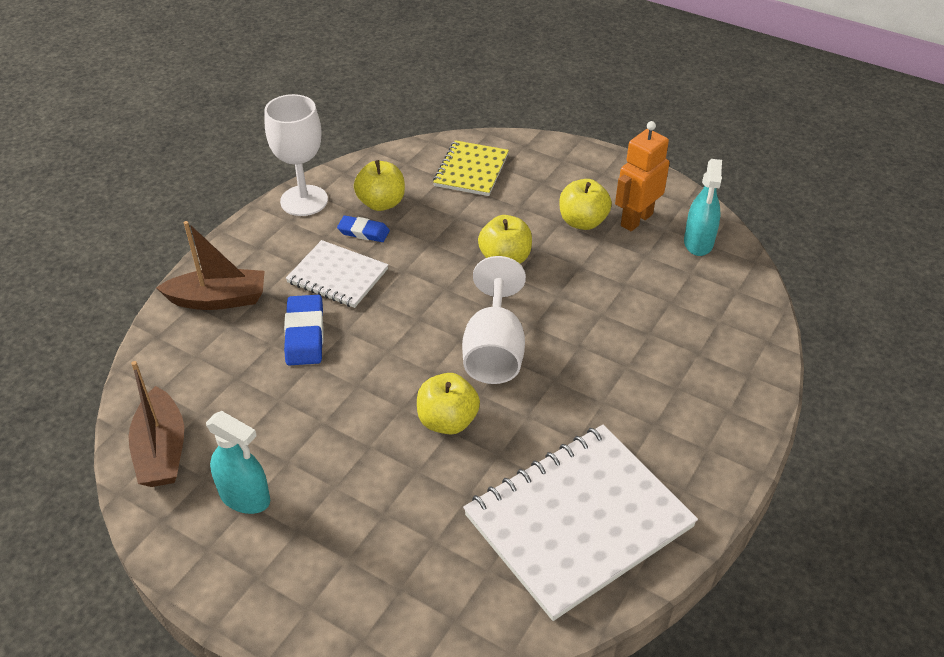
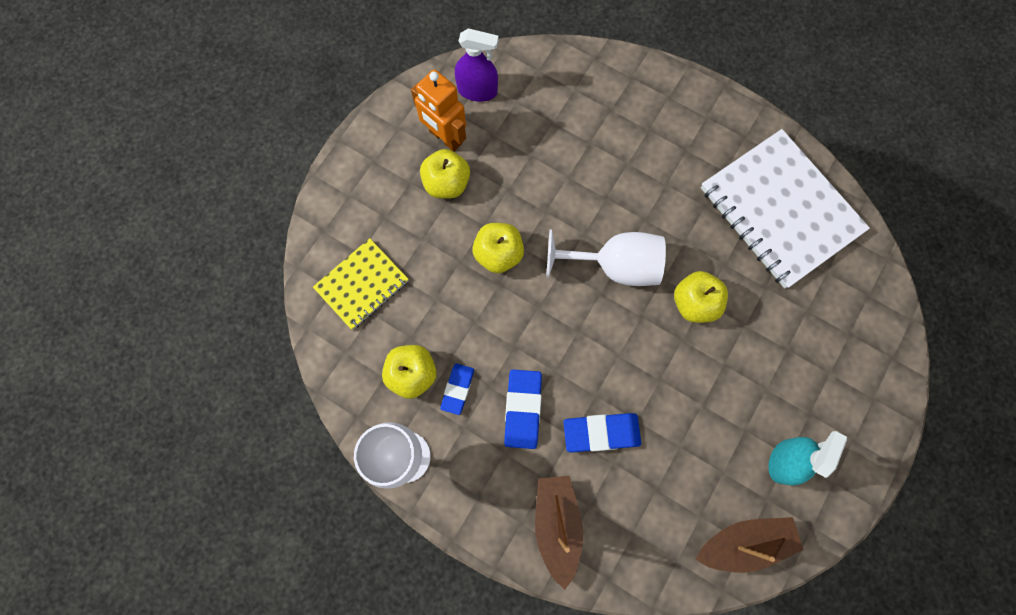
camera: 90 degrees left, 30 degrees up
(337, 276) = (523, 409): white notebook -> blue eraser
(471, 170) = (362, 284): yellow notebook -> yellow notebook turned 60 degrees counterclockwise
(698, 242) = (477, 90): turquoise spray bottle -> purple spray bottle

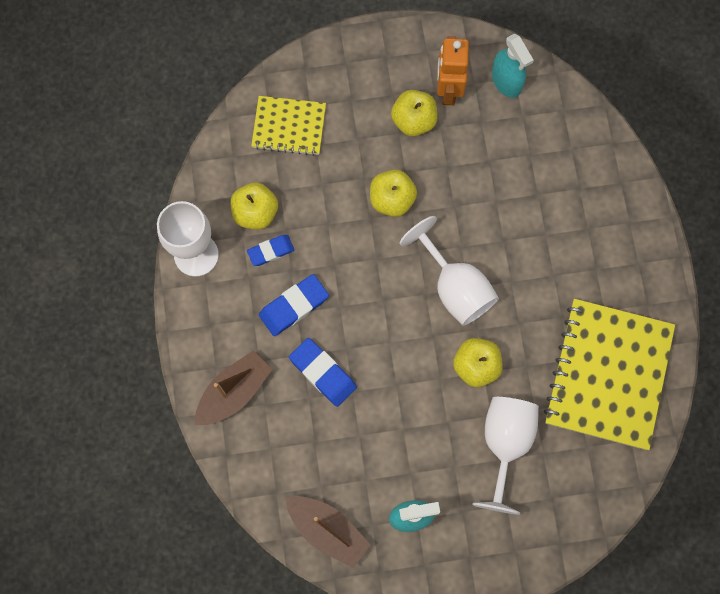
camera: 50 degrees right, 0 degrees up
(477, 90) = (506, 81): purple spray bottle -> turquoise spray bottle
(778, 333) = (505, 444): none -> white goblet
(780, 210) = (608, 375): white notebook -> yellow notebook

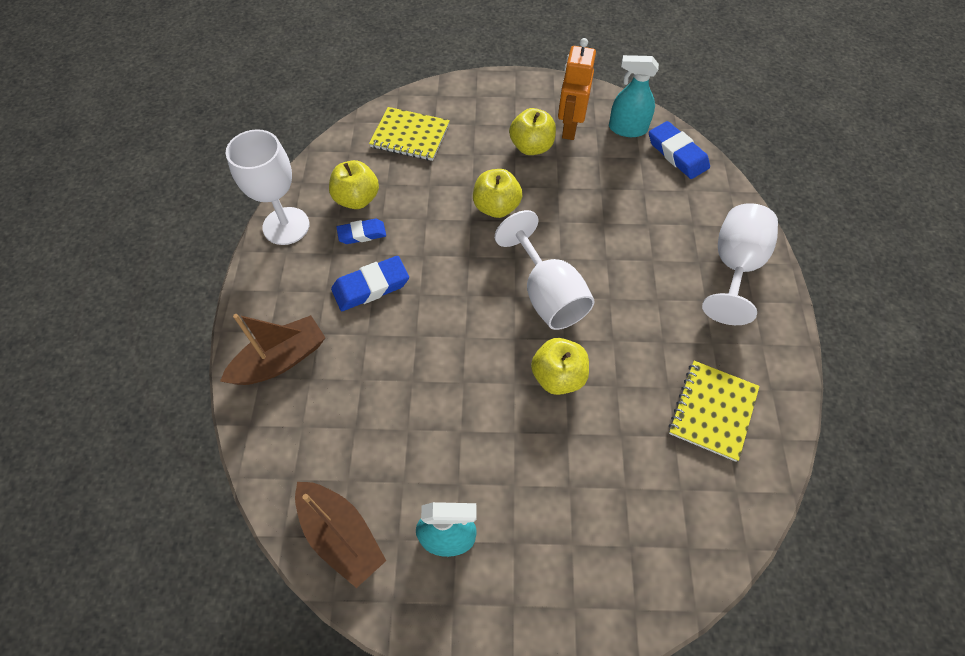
camera: 10 degrees right, 15 degrees down
(322, 373) = (384, 356): blue eraser -> blue eraser (677, 154)
(505, 444) = (580, 469): white goblet -> white goblet (734, 267)
(506, 81) = (627, 129): turquoise spray bottle -> turquoise spray bottle turned 120 degrees clockwise
(608, 375) = (712, 411): yellow notebook -> yellow notebook, size x0.55

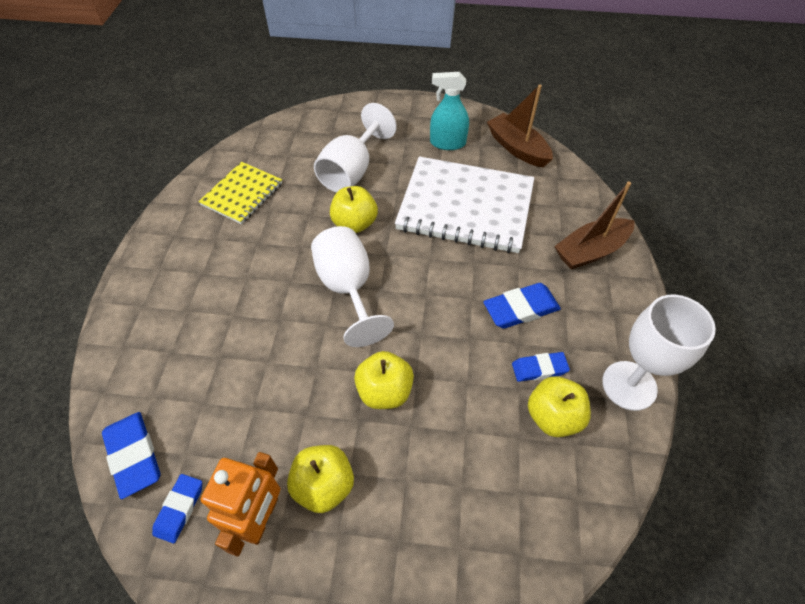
camera: 175 degrees left, 5 degrees down
(410, 136) = (494, 523): yellow notebook -> none
(423, 413) = (465, 207): none -> white notebook
(627, 129) = (179, 509): turquoise spray bottle -> blue eraser
(734, 267) = (155, 302): white goblet -> white goblet (352, 171)

